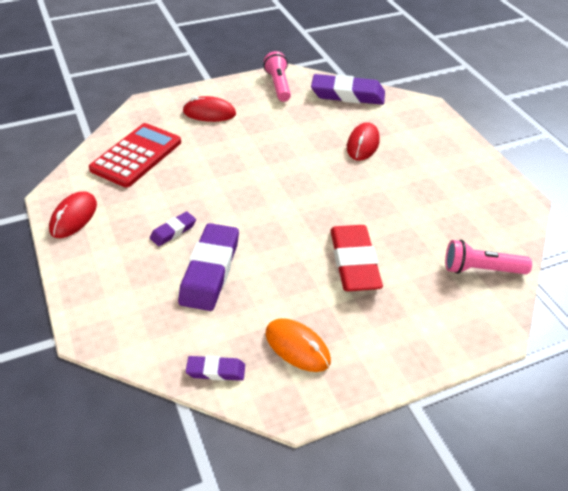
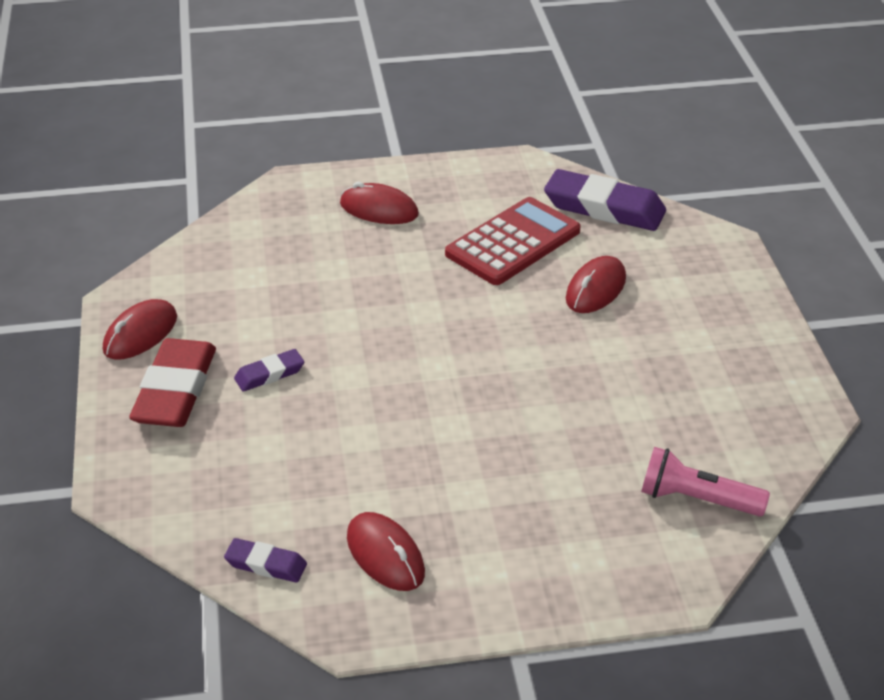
camera: 15 degrees right, 5 degrees down
(136, 156) = (252, 259): red calculator -> red calculator (513, 243)
(210, 271) = (302, 436): purple eraser -> none
(278, 85) = (500, 179): pink flashlight -> none
(297, 347) = (385, 555): orange mouse -> red mouse
(354, 262) = (510, 458): red eraser -> red eraser (175, 390)

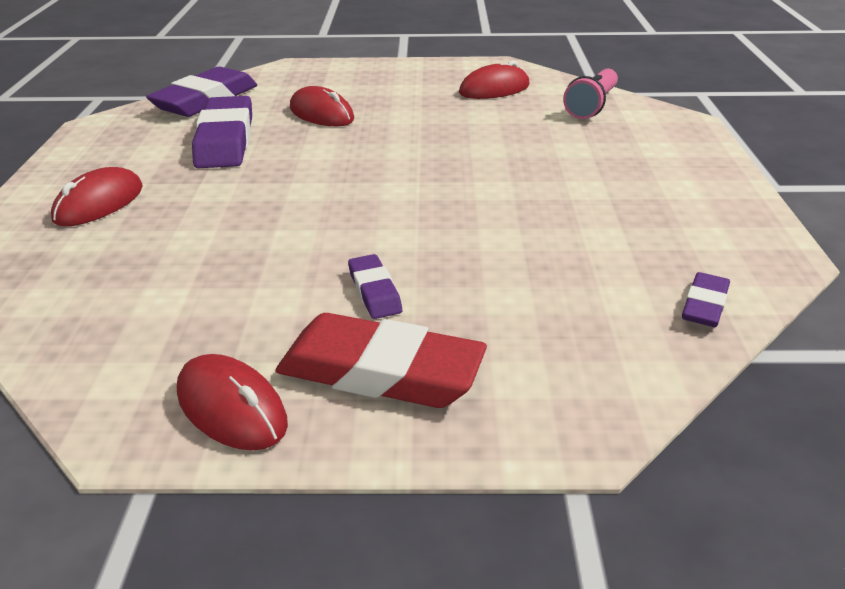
camera: 80 degrees left, 5 degrees down
(385, 555) = (676, 233): red mouse -> red mouse (494, 89)
(513, 243) = (225, 140): red calculator -> purple eraser

